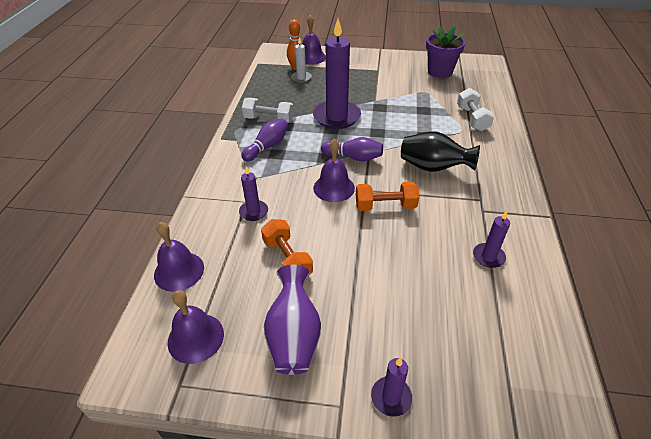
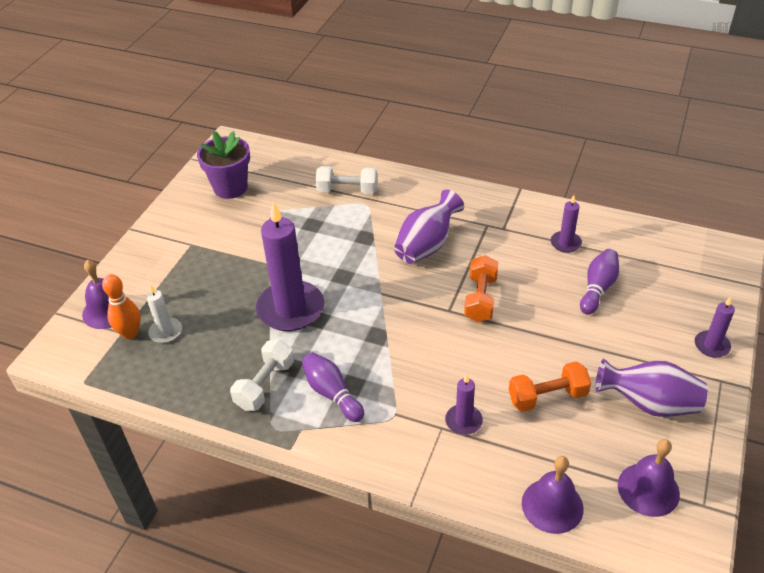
camera: 75 degrees left, 0 degrees up
(334, 188) = (438, 337): purple bell -> none
(354, 157) = (385, 308): purple bowling pin -> purple bowling pin (597, 288)
(433, 168) = (427, 245): black vase -> purple vase

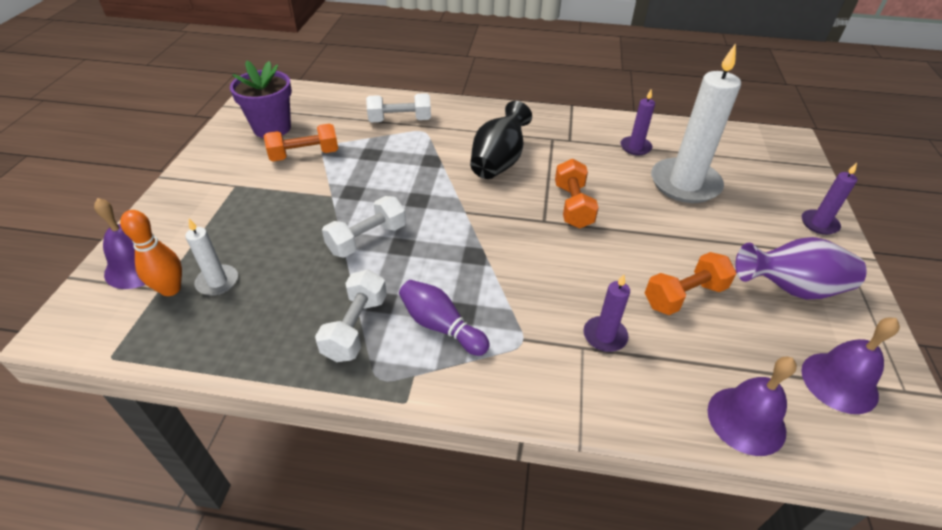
camera: 15 degrees left, 0 degrees up
(254, 220) = (304, 155): none -> orange dumbbell
(290, 309) = (367, 239): purple candle -> white dumbbell
(427, 245) = (499, 162): purple vase -> black vase
(597, 288) = (685, 184): purple bowling pin -> white candle

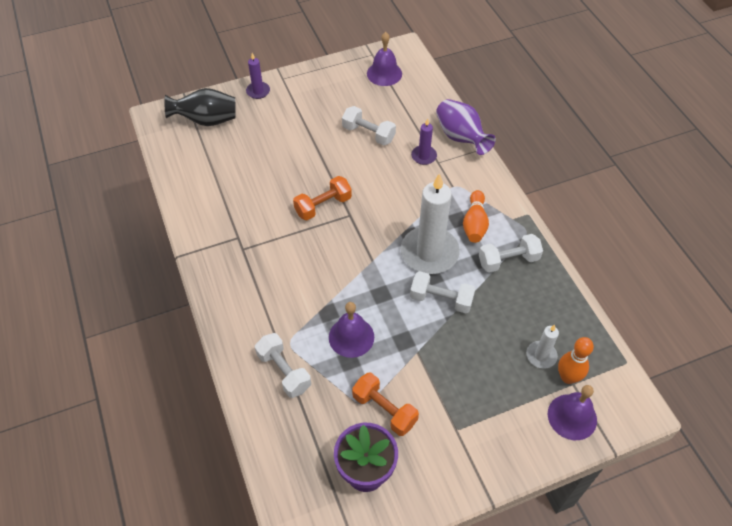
camera: 120 degrees left, 10 degrees up
(441, 326) = (474, 224): purple bowling pin -> orange bowling pin
(499, 162) = (300, 268): black vase -> black vase (206, 120)
(635, 147) = (223, 195): purple candle -> none
(684, 296) = (368, 134): orange dumbbell -> white dumbbell
(685, 184) = (255, 157): white candle -> white candle (429, 253)
(746, 420) = (432, 98): purple bell -> purple bell (351, 337)
(790, 288) = (329, 96): purple vase -> purple vase (461, 138)

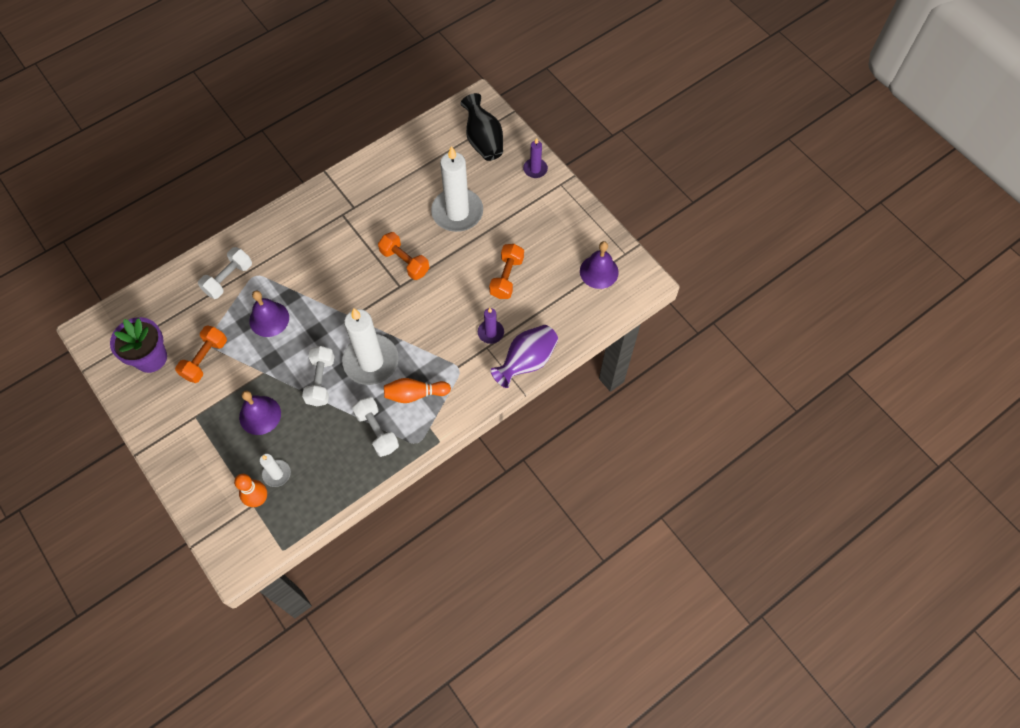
camera: 75 degrees right, 10 degrees up
(281, 155) = (457, 212): none -> white candle
(368, 134) = (507, 277): white dumbbell -> orange dumbbell
(572, 416) = (220, 507): purple bell -> purple bell (260, 415)

